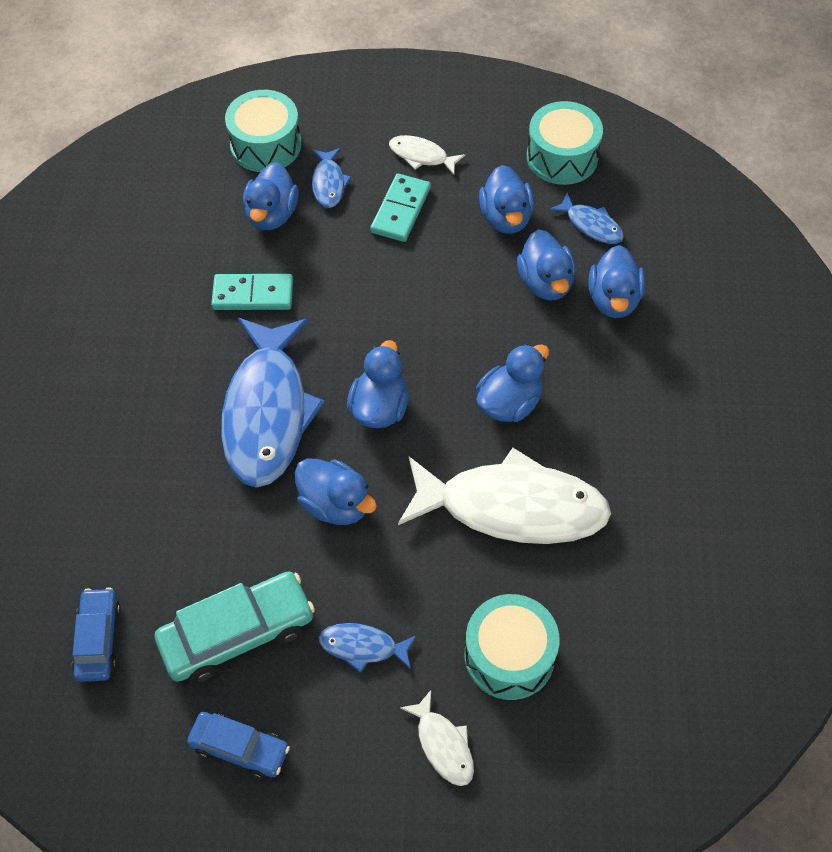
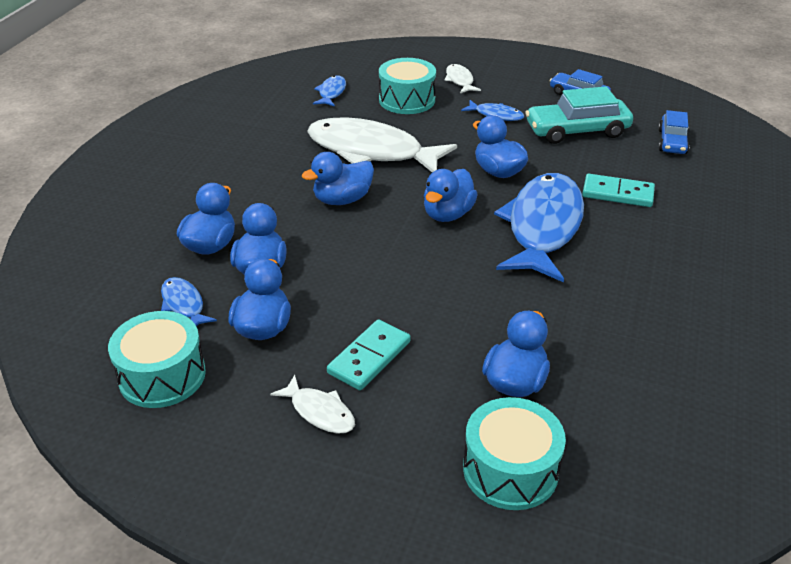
camera: 165 degrees left, 20 degrees down
(253, 294) = (546, 311): turquoise domino -> turquoise domino (617, 193)
(329, 183) = (441, 403): blue fish -> blue fish (331, 93)

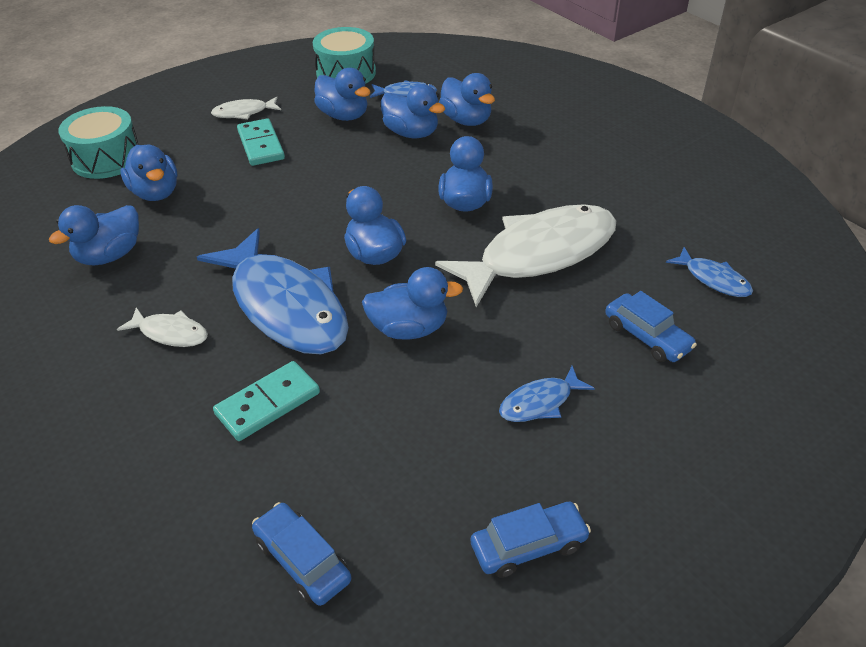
camera: 125 degrees right, 5 degrees up
(407, 100) = (647, 336): turquoise drum -> blue car
(460, 80) = (675, 422): white fish -> white fish (170, 333)
(577, 131) = (429, 464): turquoise car -> none
(615, 350) = (110, 255): none -> blue duck

